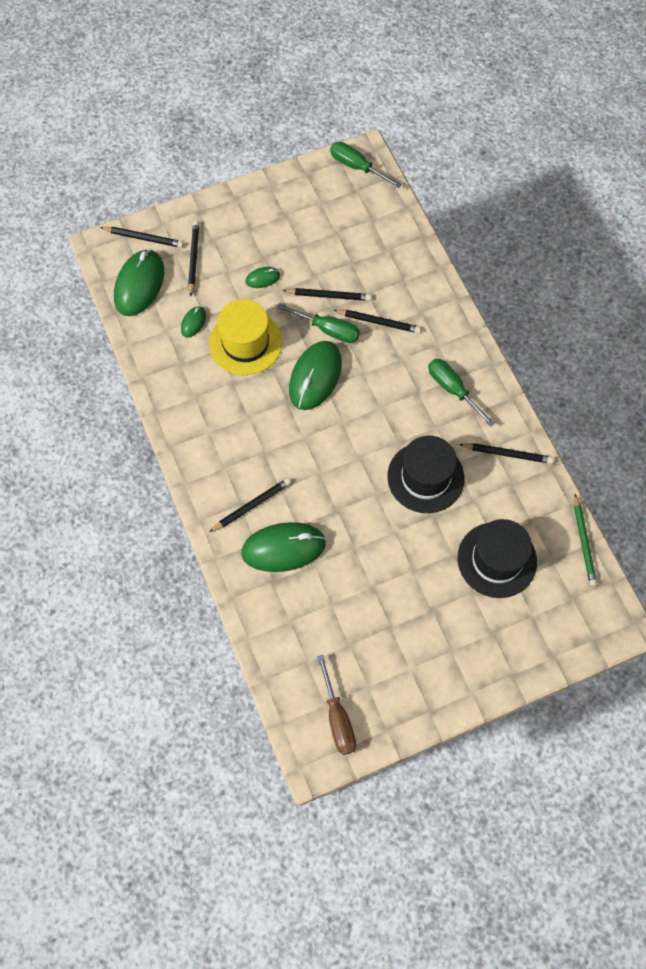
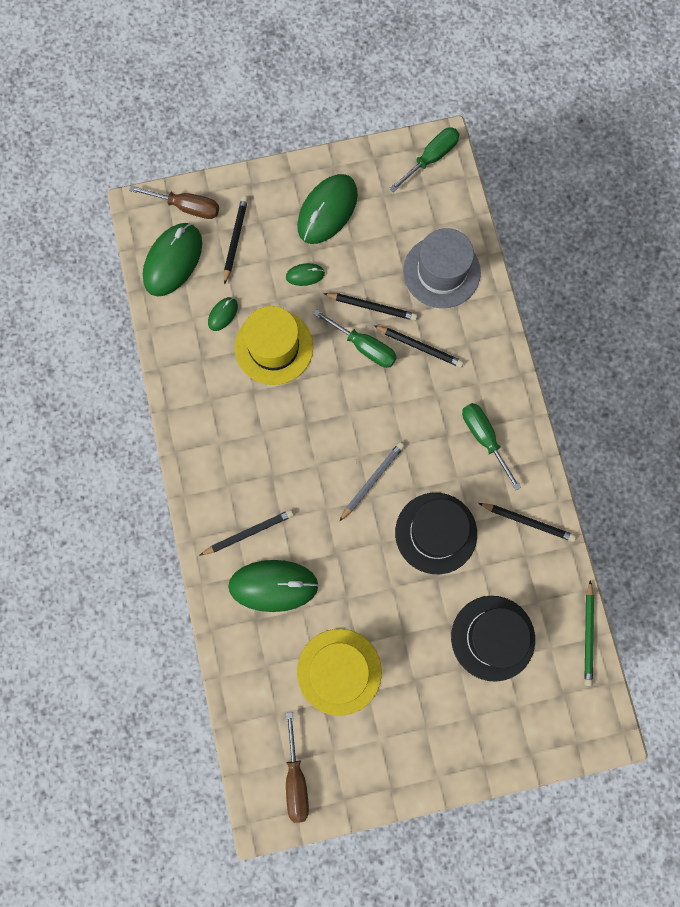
camera: 10 degrees right, 10 degrees up
(144, 238) = (186, 207): black pencil -> brown screwdriver
(315, 377) = (340, 399): green mouse -> green mouse (327, 211)
(357, 167) = (430, 158): green screwdriver -> green screwdriver turned 90 degrees clockwise
(358, 442) = (372, 480): none -> grey pencil
(360, 614) = (339, 671): none -> yellow hat
(385, 257) = (441, 272): none -> grey hat

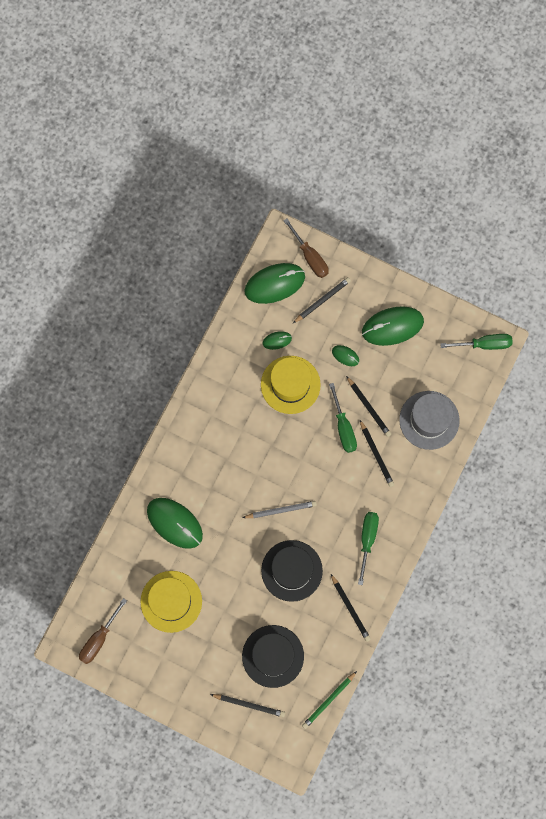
camera: 40 degrees right, 0 degrees up
(249, 533) = (186, 482): black pencil -> black pencil (249, 705)

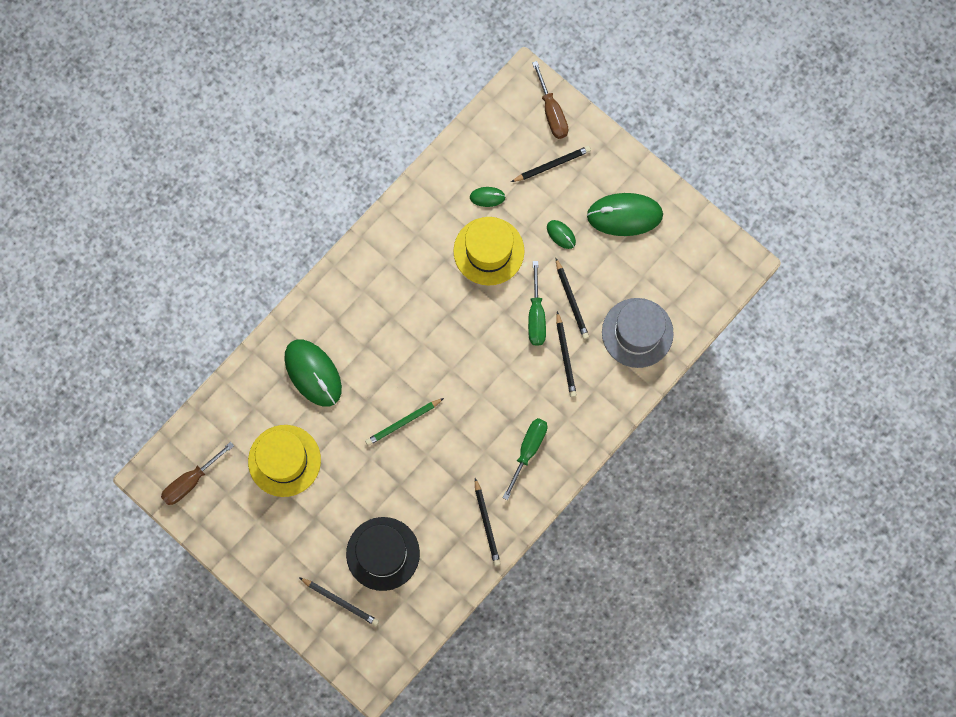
camera: 15 degrees right, 0 degrees up
(274, 284) = (502, 132): green mouse -> none
(281, 510) = (438, 391): grey pencil -> none
(291, 570) = (431, 462): black hat -> none
(328, 700) = (432, 621): green pencil -> green pencil (403, 422)
(484, 344) = (725, 263): green screwdriver -> none

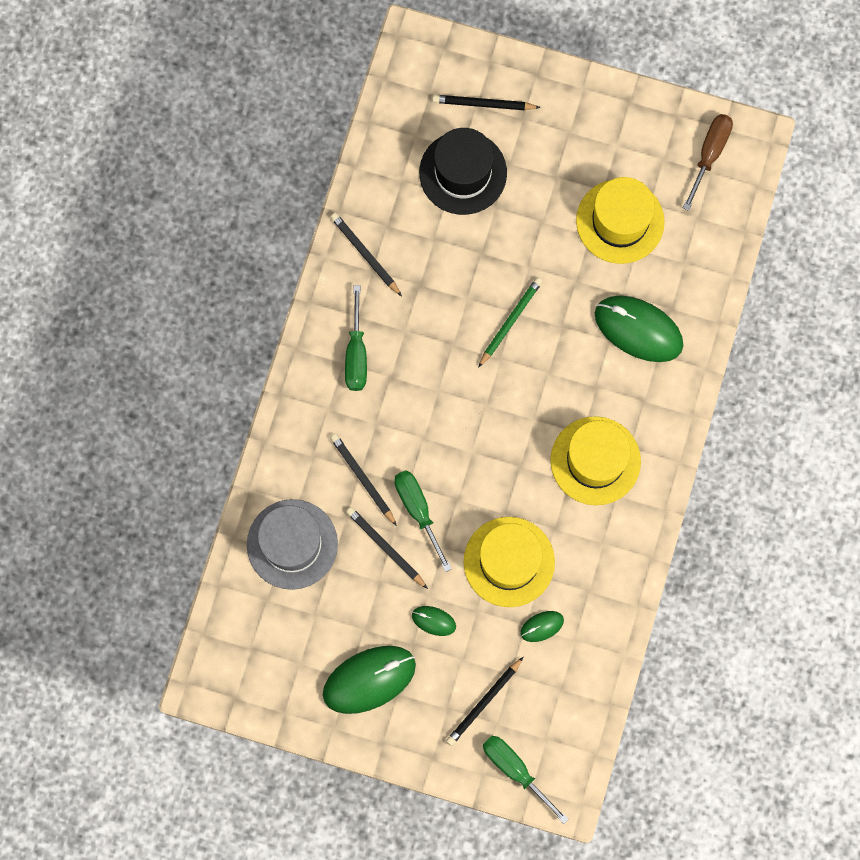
camera: 155 degrees right, 0 degrees up
(392, 293) = (595, 461): none -> yellow hat
(551, 111) = (516, 770): brown screwdriver -> green screwdriver

